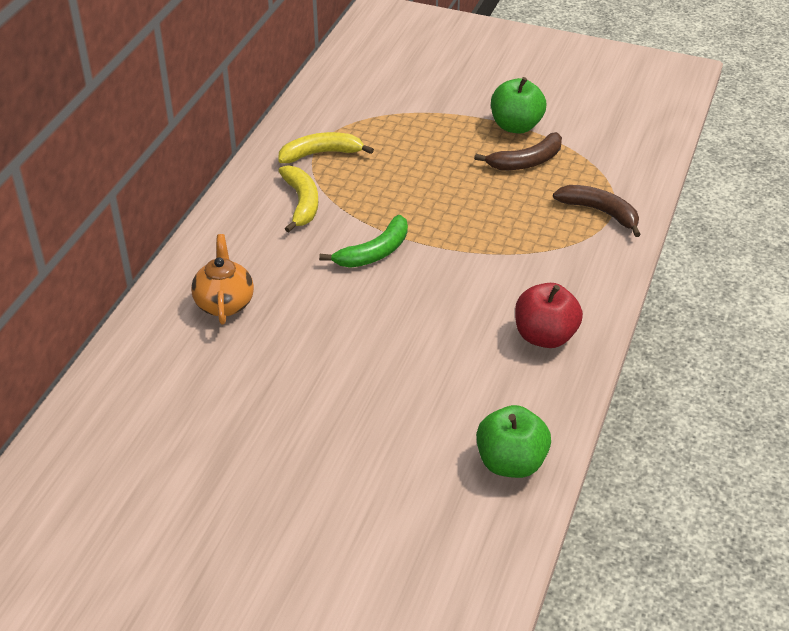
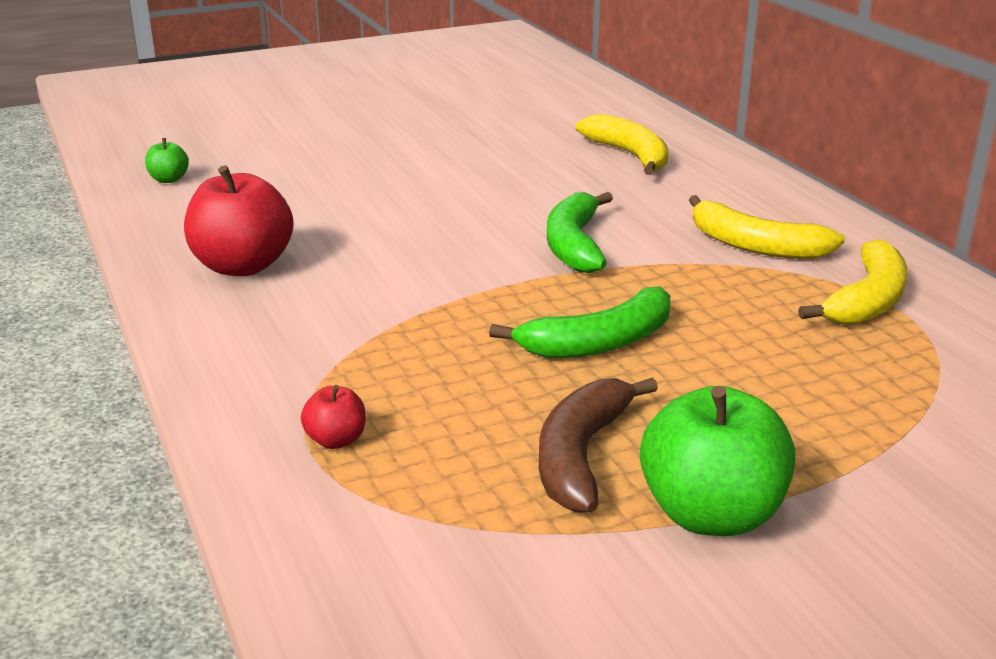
camera: 135 degrees right, 15 degrees down
(224, 303) = (629, 155): orange teapot -> yellow banana
(451, 196) = (599, 342): none -> green banana
(511, 462) = (169, 179): green apple -> green apple, size x0.47
(600, 212) = (336, 440): brown banana -> red apple

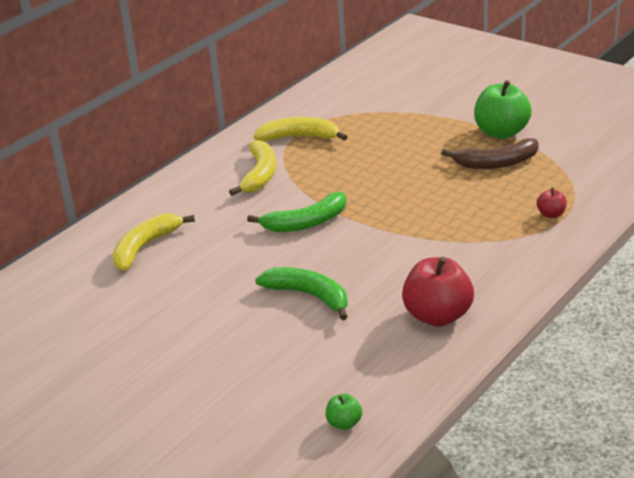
camera: 115 degrees left, 5 degrees up
(599, 342) = (406, 185): green banana -> green banana (309, 296)

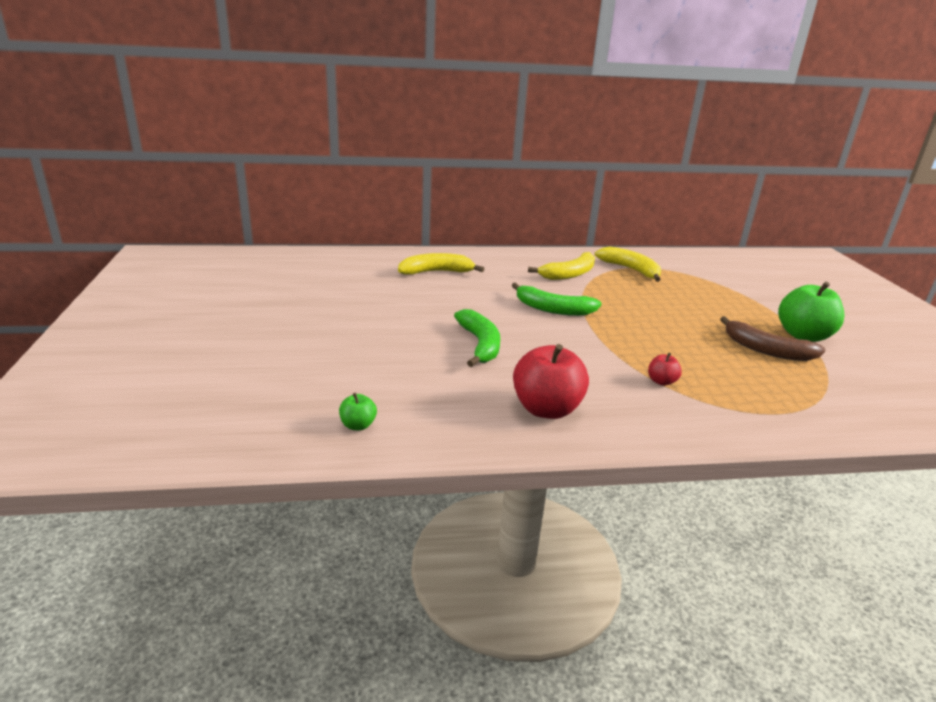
camera: 40 degrees right, 5 degrees down
(551, 214) = (765, 405): red apple -> red apple (661, 381)

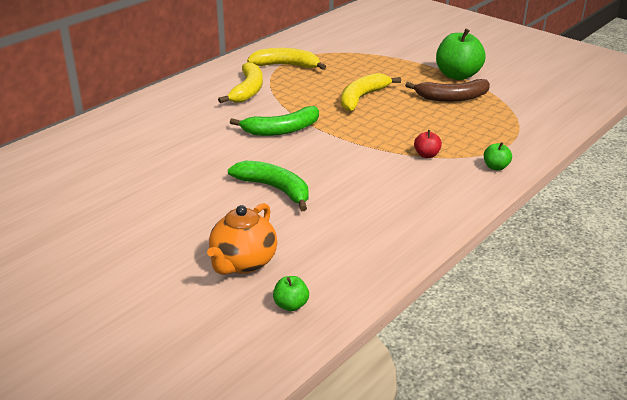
camera: 40 degrees left, 5 degrees up
(374, 379) = (243, 263): none -> orange teapot
(436, 272) = (137, 138): yellow banana -> yellow banana (362, 98)
(546, 409) = (390, 216): red apple -> none
(725, 424) = (495, 167): none -> green apple

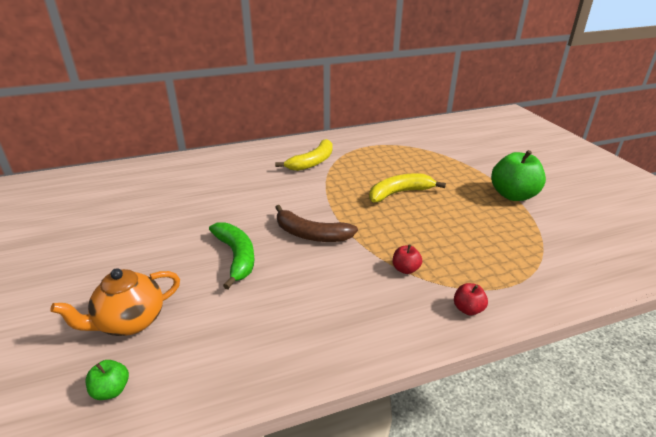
camera: 30 degrees right, 0 degrees up
(281, 130) = (301, 203): green banana -> none
(286, 65) = (363, 149): yellow banana -> none
(452, 97) = (487, 216): brown banana -> brown banana (311, 234)
(495, 167) = (468, 309): green apple -> red apple

